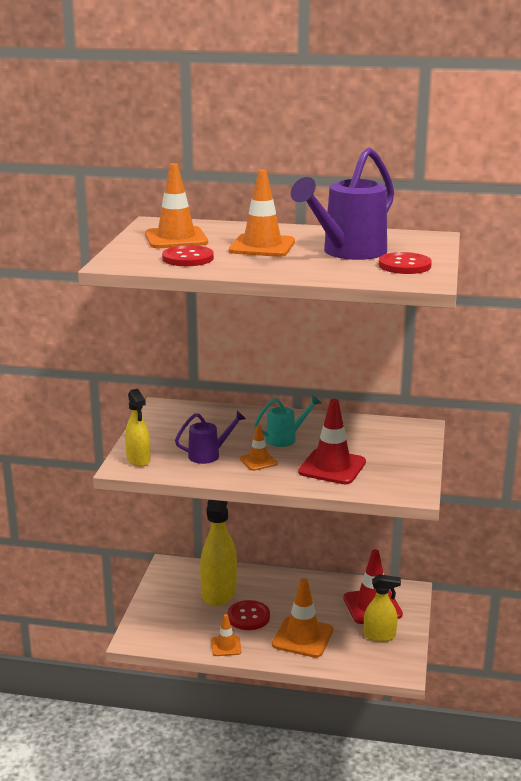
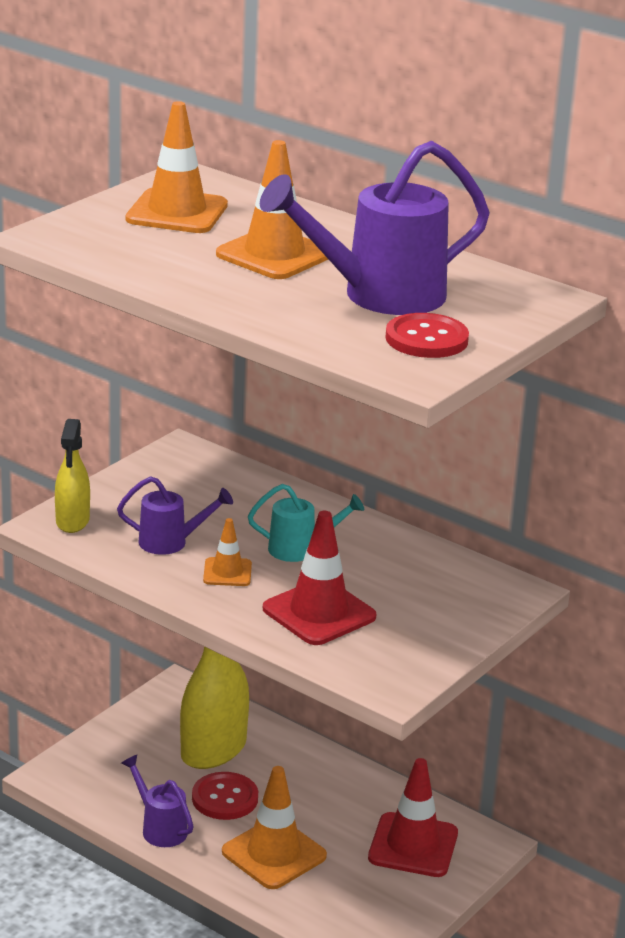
camera: 25 degrees right, 5 degrees up
(188, 258) = (147, 251): red button -> none
(226, 646) = (160, 828): orange traffic cone -> purple watering can
(380, 636) = (385, 891): yellow spray bottle -> none

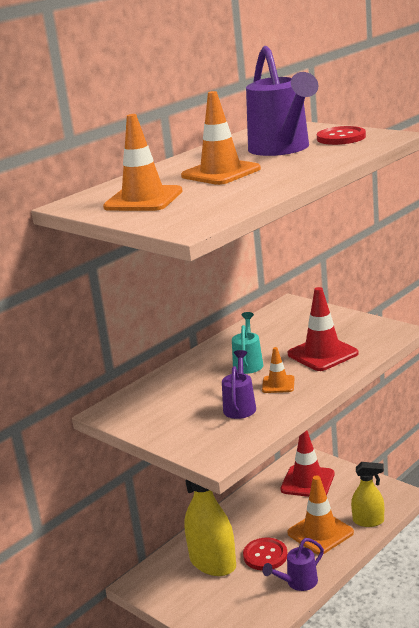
camera: 80 degrees left, 5 degrees down
(72, 521) = (210, 447): yellow spray bottle -> yellow spray bottle (368, 521)

